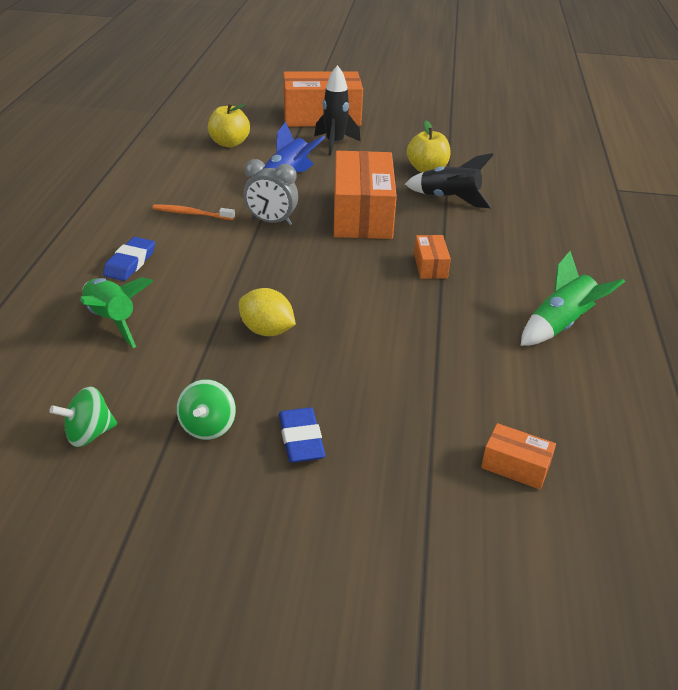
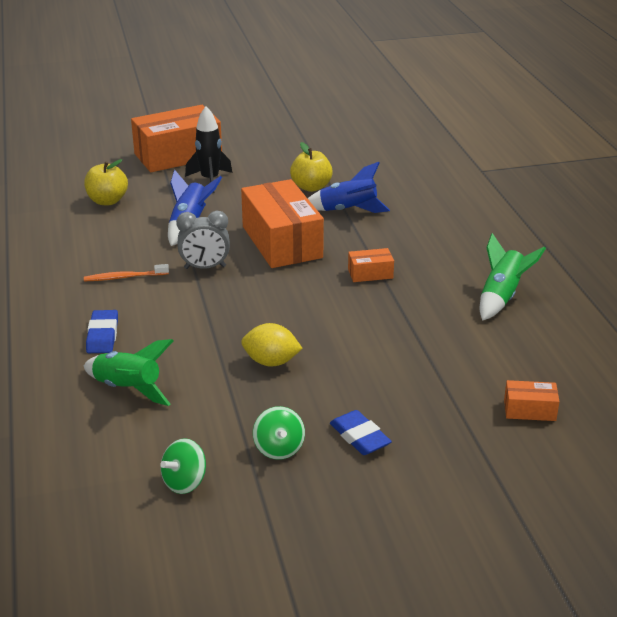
camera: 20 degrees left, 5 degrees down
(430, 266) = (370, 274): orange box -> orange box turned 75 degrees counterclockwise
(449, 199) = (348, 210): black rocket -> blue rocket

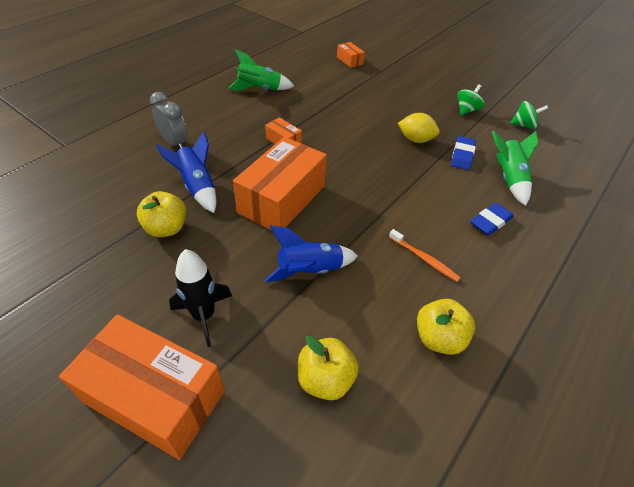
camera: 130 degrees left, 15 degrees up
(64, 248) = (438, 338): none -> yellow apple
(205, 267) = (360, 221): grey clock -> grey clock (174, 143)
(271, 362) = (415, 140): yellow lemon -> yellow lemon turned 45 degrees counterclockwise
(359, 437) = (427, 93): blue eraser -> blue eraser (462, 155)

